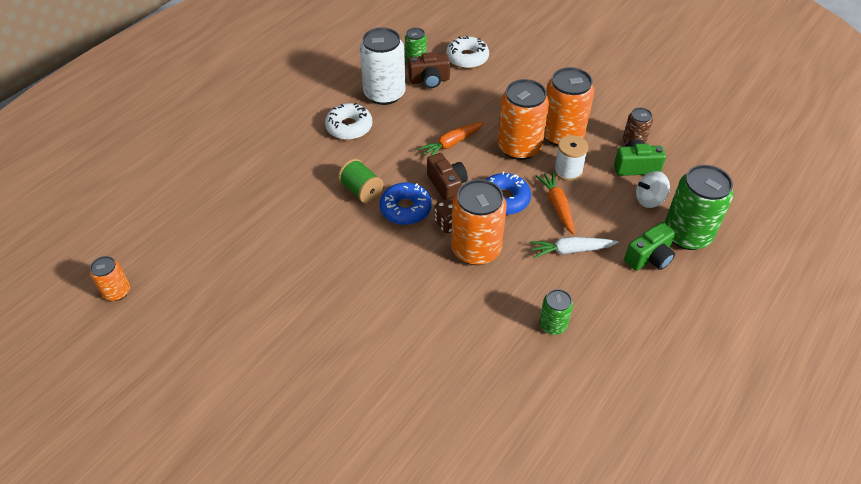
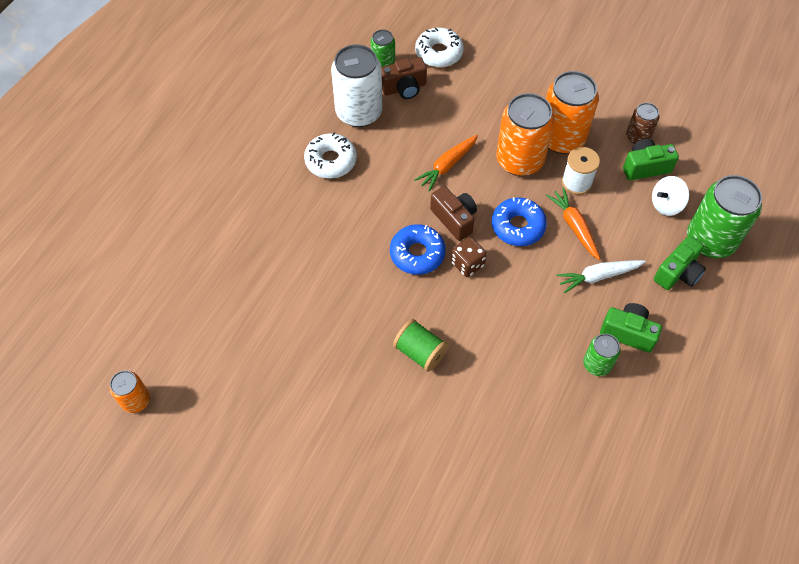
camera: 10 degrees left, 10 degrees up
(361, 190) = (364, 238): green spool -> green spool (420, 352)
(476, 249) = (501, 290): orange can -> none
(589, 302) = (628, 333): none -> green camera

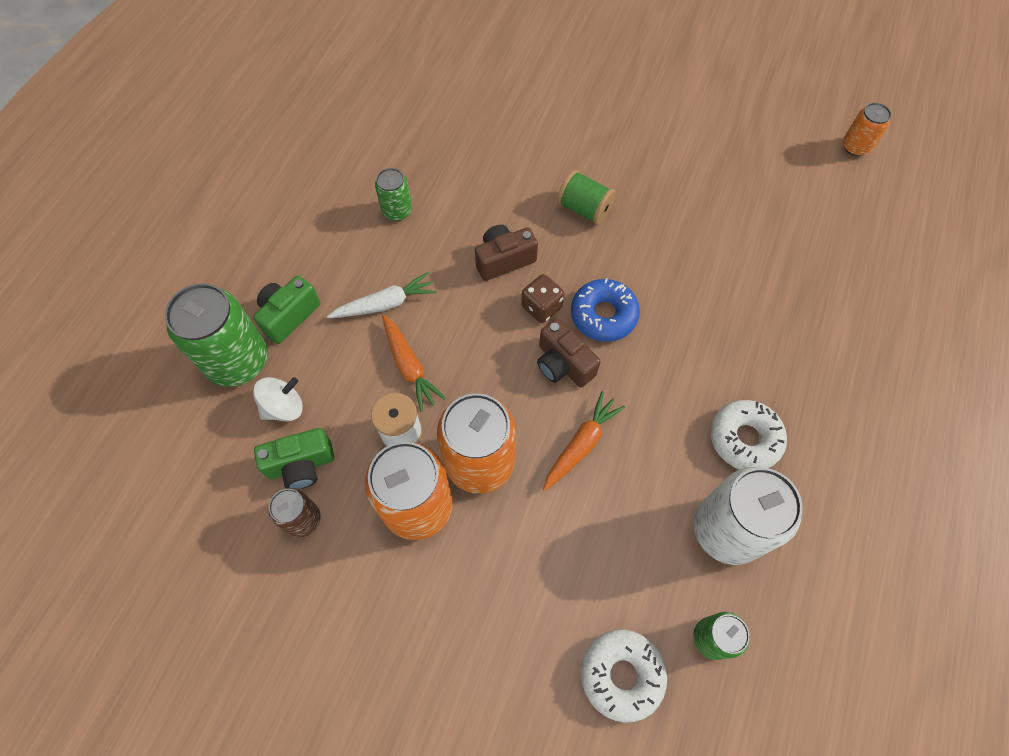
camera: 175 degrees right, 5 degrees up
(404, 88) = (667, 586): brown camera -> brown camera (504, 260)
(518, 226) = (481, 361): blue donut -> none
(628, 333) = (359, 244): green camera -> none

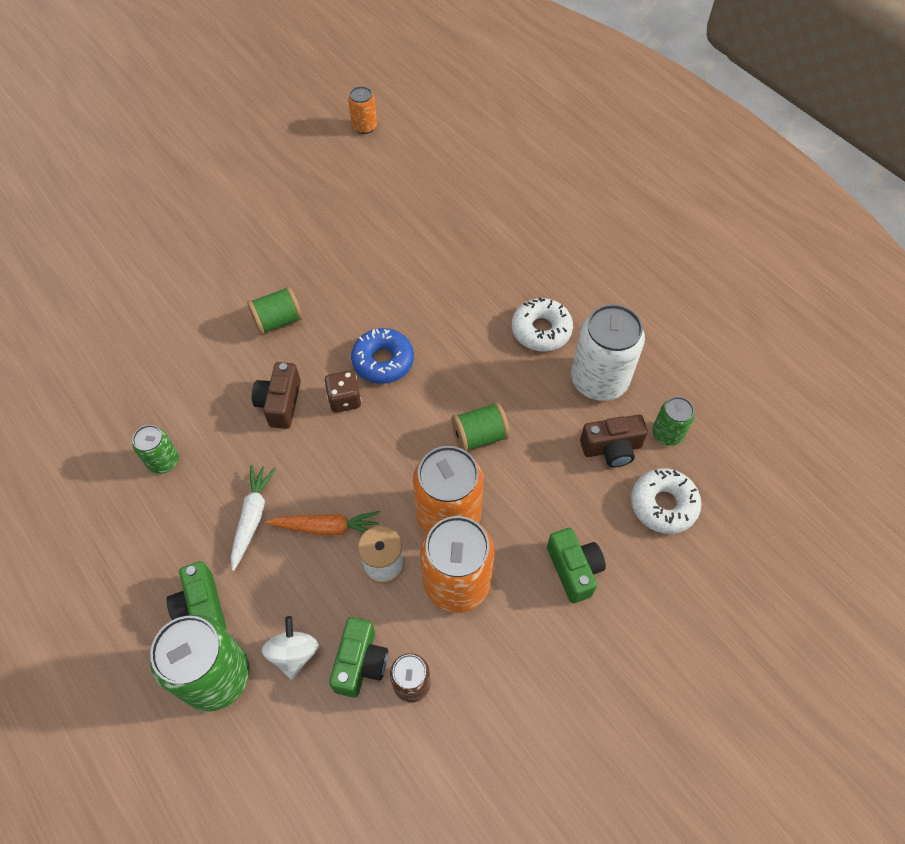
camera: 60 degrees left, 5 degrees down
(492, 613) = (574, 570): none -> green camera
(563, 364) = (405, 412): brown camera -> brown camera (611, 448)
(581, 444) = (479, 436): orange carrot -> green spool

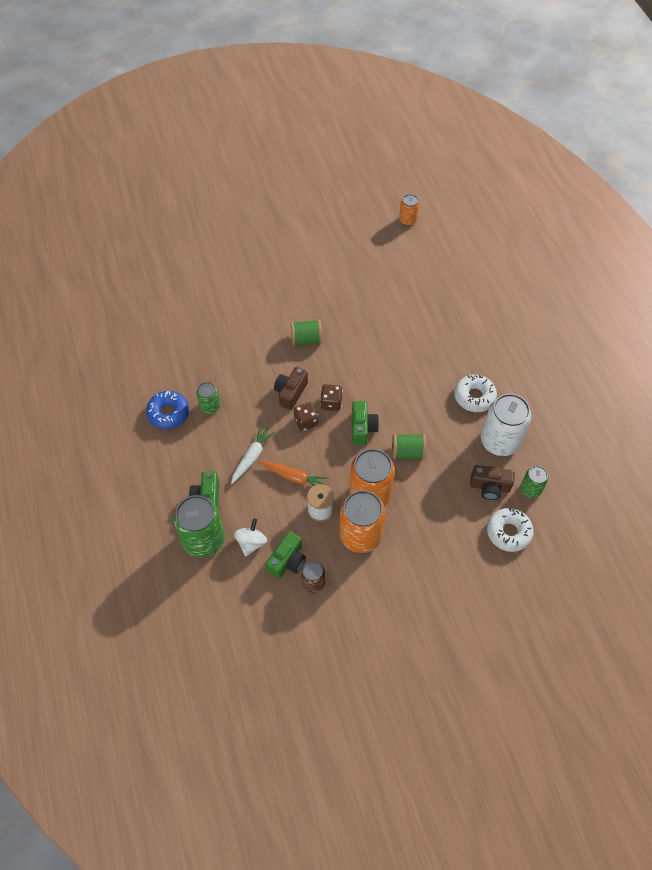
camera: 20 degrees right, 0 degrees up
(317, 438) = (306, 422): none -> brown dice
(383, 361) = (364, 385): blue donut -> blue donut (168, 413)
(574, 570) = (435, 552): green camera -> green camera (362, 428)

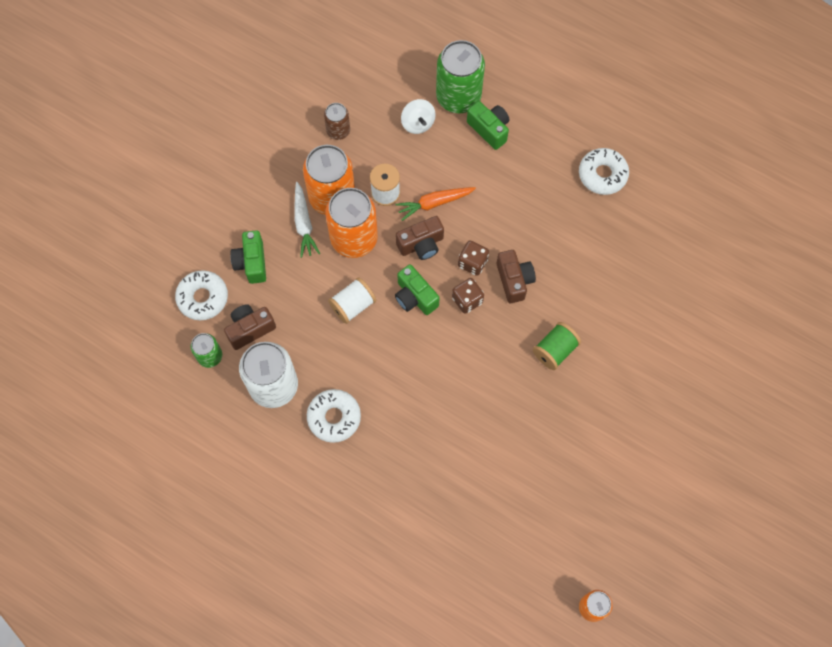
camera: 140 degrees right, 10 degrees up
(168, 413) = (602, 175): blue donut -> white donut
(210, 406) = (573, 209): green can -> none
(252, 457) = (488, 193): white carrot -> white carrot (304, 223)
(287, 561) = (374, 132): green camera -> green camera (252, 262)
(328, 457) = (421, 244): none -> brown camera
(407, 452) = (353, 305): green spool -> white spool

